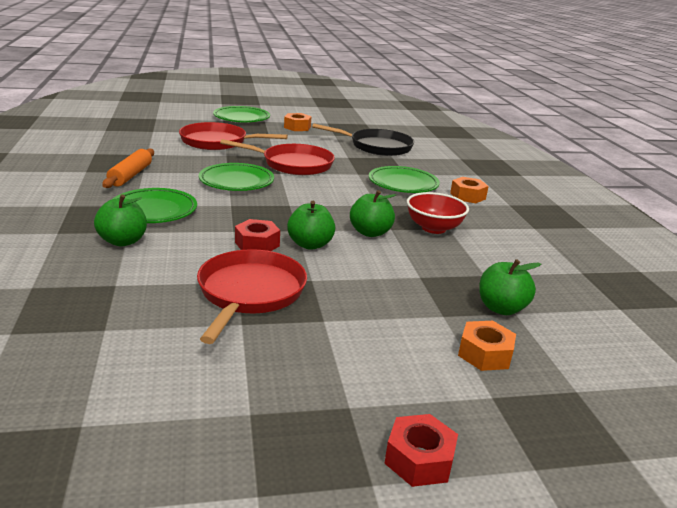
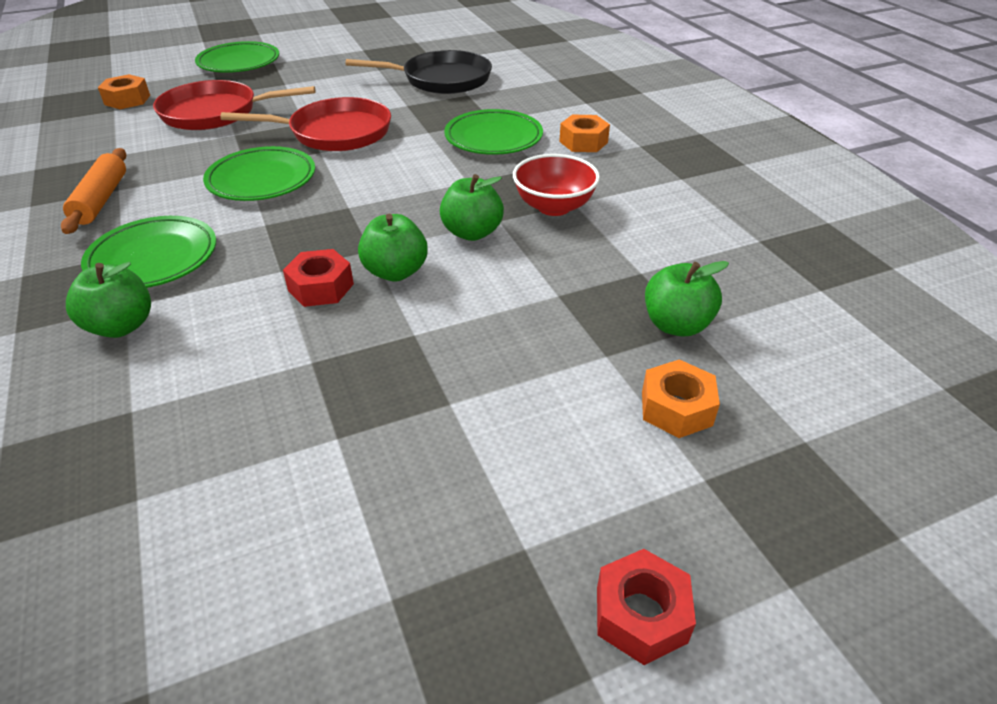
camera: 10 degrees left, 15 degrees up
(250, 293) = (333, 378): red pan -> none
(297, 127) = (323, 65): orange nut -> orange nut (127, 100)

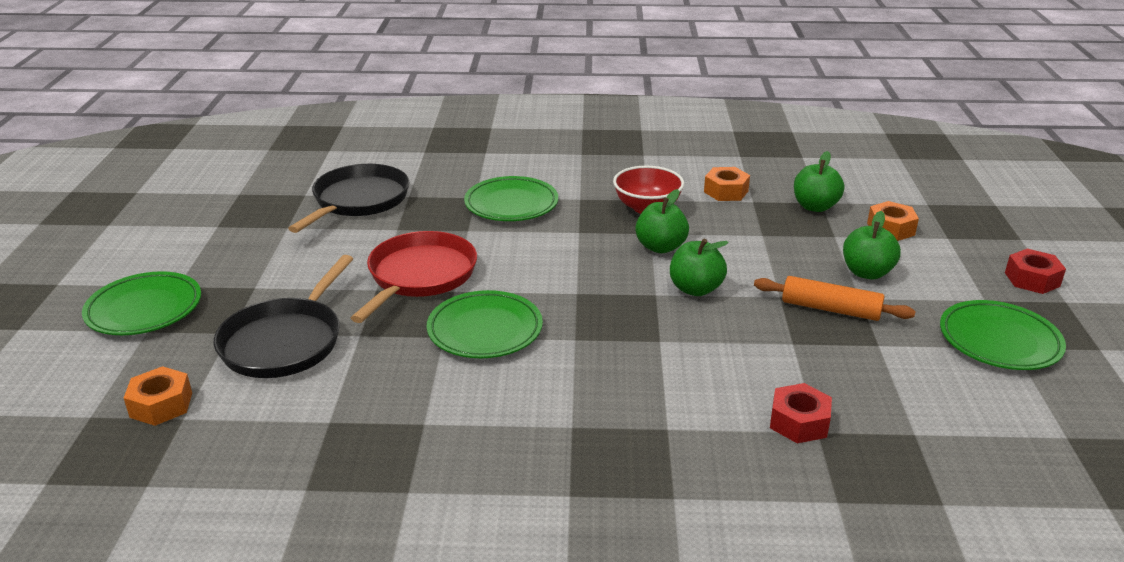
camera: 65 degrees left, 10 degrees down
(101, 200) = (440, 436): orange rolling pin -> orange rolling pin (830, 309)
(121, 326) = (698, 432): green apple -> green apple (866, 273)
(153, 258) = (593, 407): green plate -> green plate (999, 341)
(215, 113) = (285, 342): red pan -> black pan
(321, 287) = (697, 325): red nut -> red nut (799, 422)
(583, 142) = (555, 171): orange nut -> orange nut (726, 191)

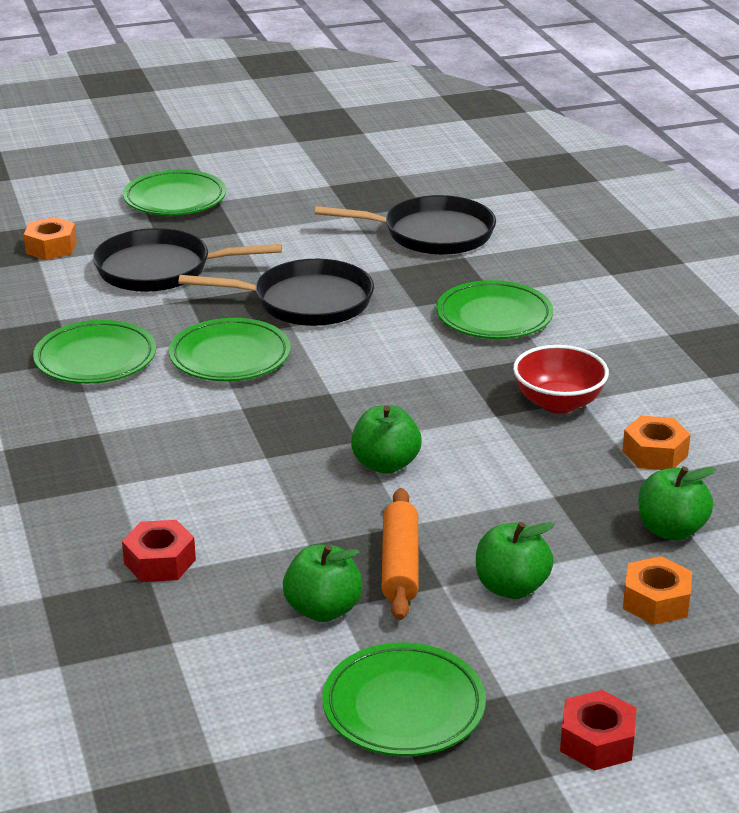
camera: 70 degrees right, 0 degrees up
(420, 276) = (306, 302): red pan -> black pan
(432, 408) = (95, 359): none -> green plate
(660, 247) = (466, 427): green apple -> green apple (323, 610)

